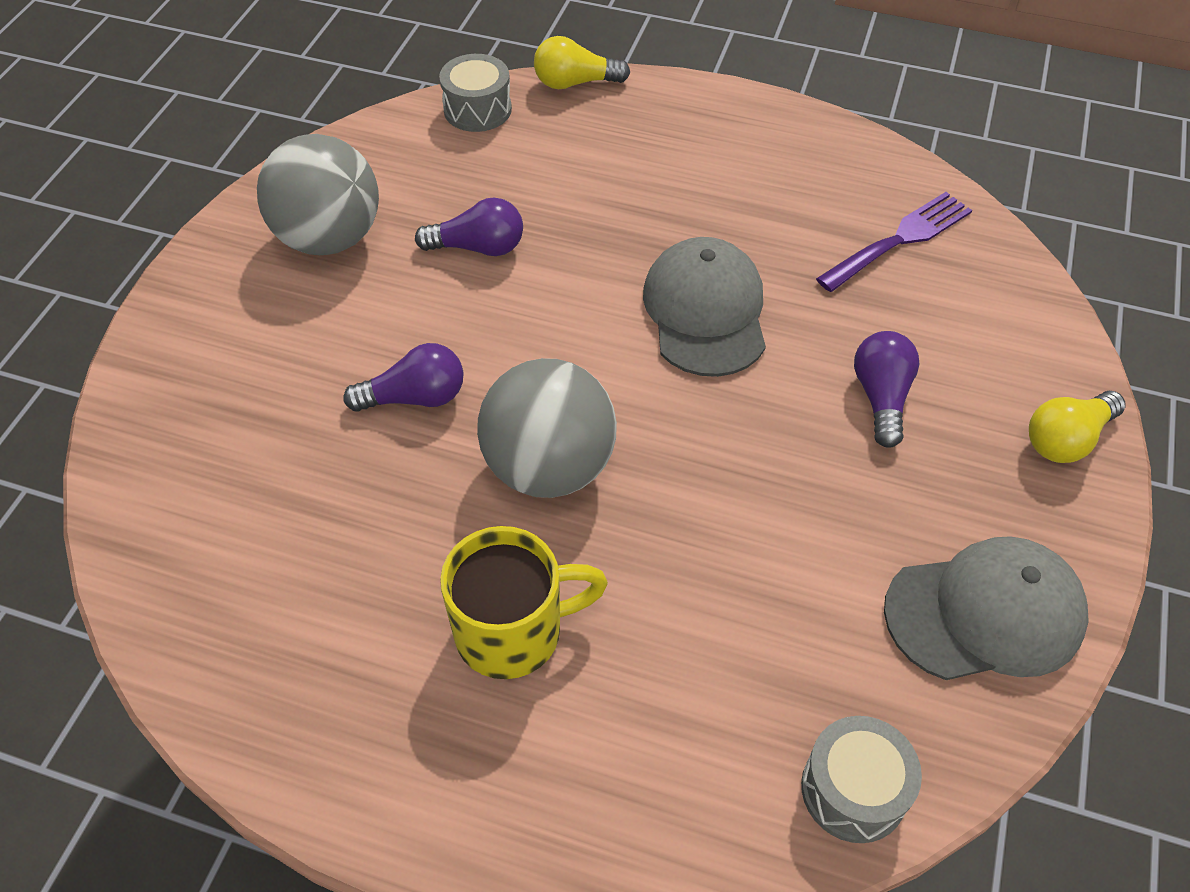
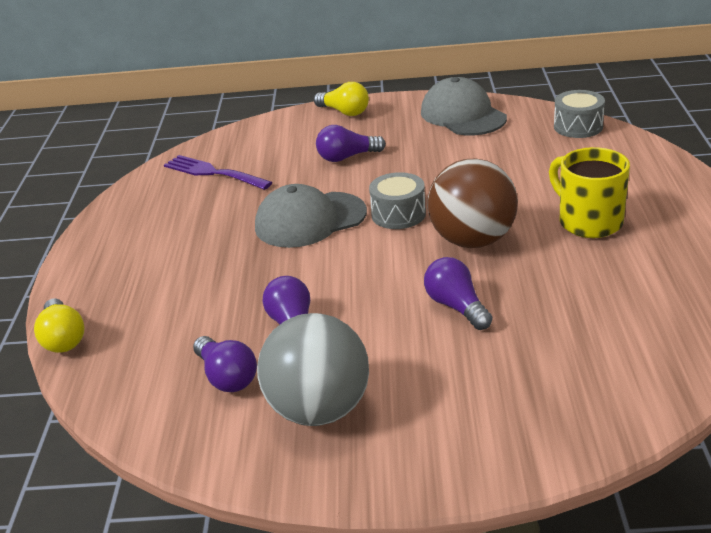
camera: 105 degrees left, 20 degrees down
(428, 184) = (227, 377): none -> purple light bulb
(477, 109) = (112, 383): grey drum -> grey drum (398, 214)
(549, 467) = (472, 240): grey ball -> brown ball

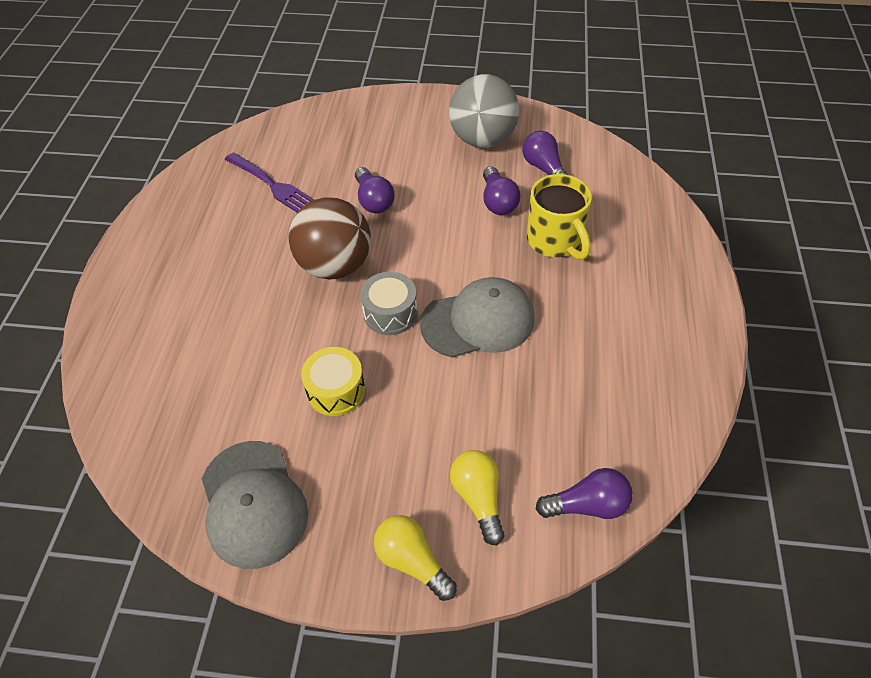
camera: 175 degrees left, 20 degrees up
(63, 338) = (679, 217): yellow light bulb -> yellow light bulb (478, 498)
(213, 173) = (594, 434): purple fork -> purple fork (274, 186)
(347, 157) = (426, 431): purple light bulb -> purple light bulb (587, 505)
(429, 166) = (336, 390): none -> yellow drum
(578, 126) = (134, 435): grey drum -> none
(588, 221) = (228, 271): yellow mug -> yellow mug (555, 241)

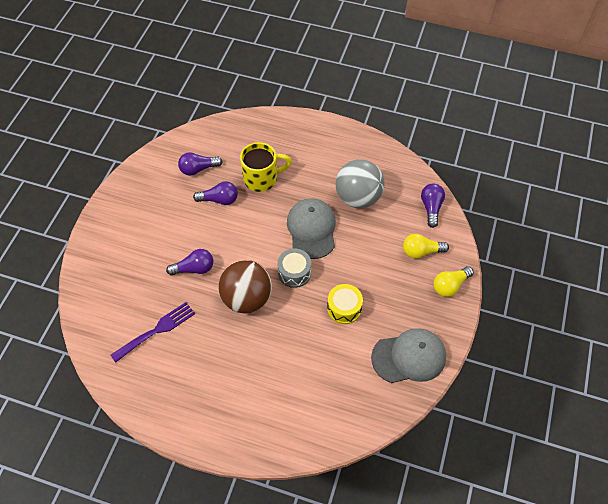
camera: 80 degrees left, 5 degrees up
(482, 140) = (157, 195): grey ball -> grey ball (358, 198)

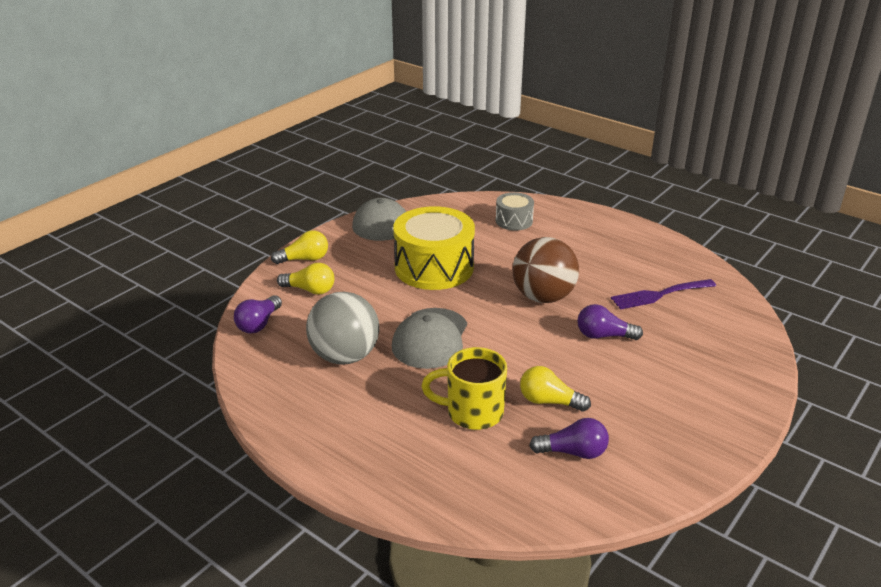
camera: 160 degrees left, 25 degrees down
(219, 200) = (549, 401): purple light bulb -> yellow light bulb
(294, 273) = (475, 305): grey drum -> grey drum (514, 221)
(344, 308) = (434, 267): yellow drum -> yellow drum, size x1.95

